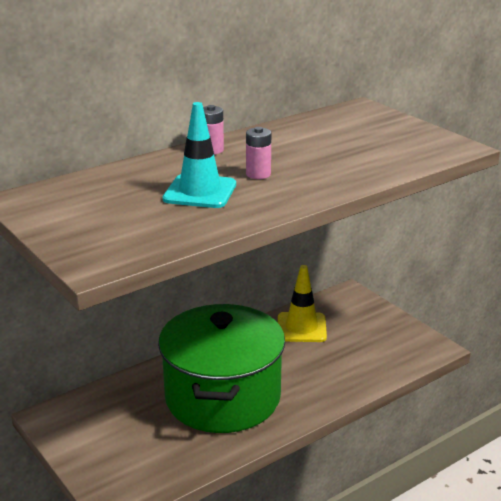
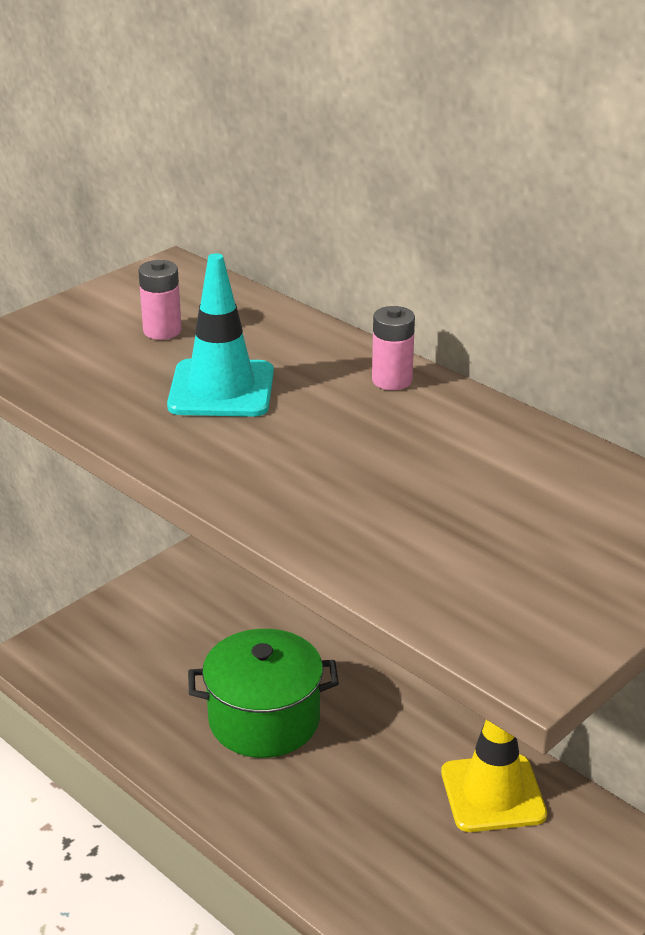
camera: 80 degrees right, 5 degrees up
(223, 397) = (264, 720): green pot -> green pot, size x0.61
(258, 174) = (304, 431): pink battery -> pink battery (162, 331)

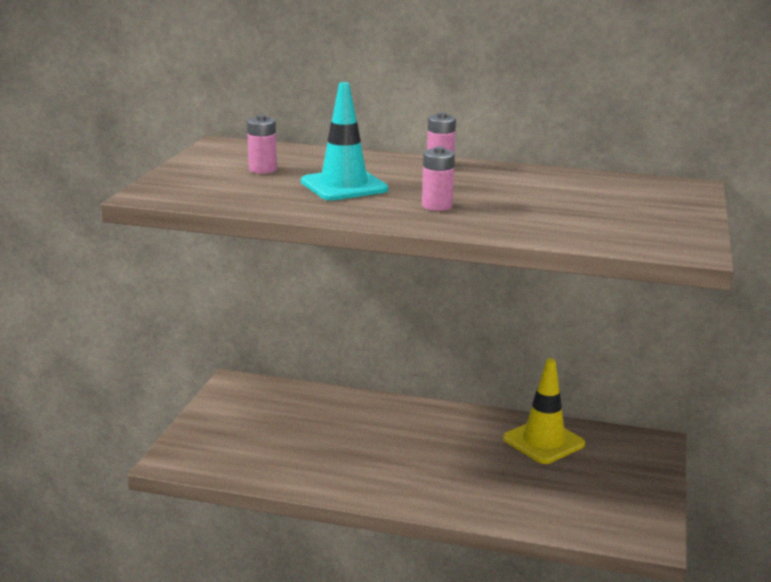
camera: 30 degrees left, 10 degrees down
(264, 720) = (370, 448): green pot -> none
(290, 463) = (437, 206): none -> pink battery

